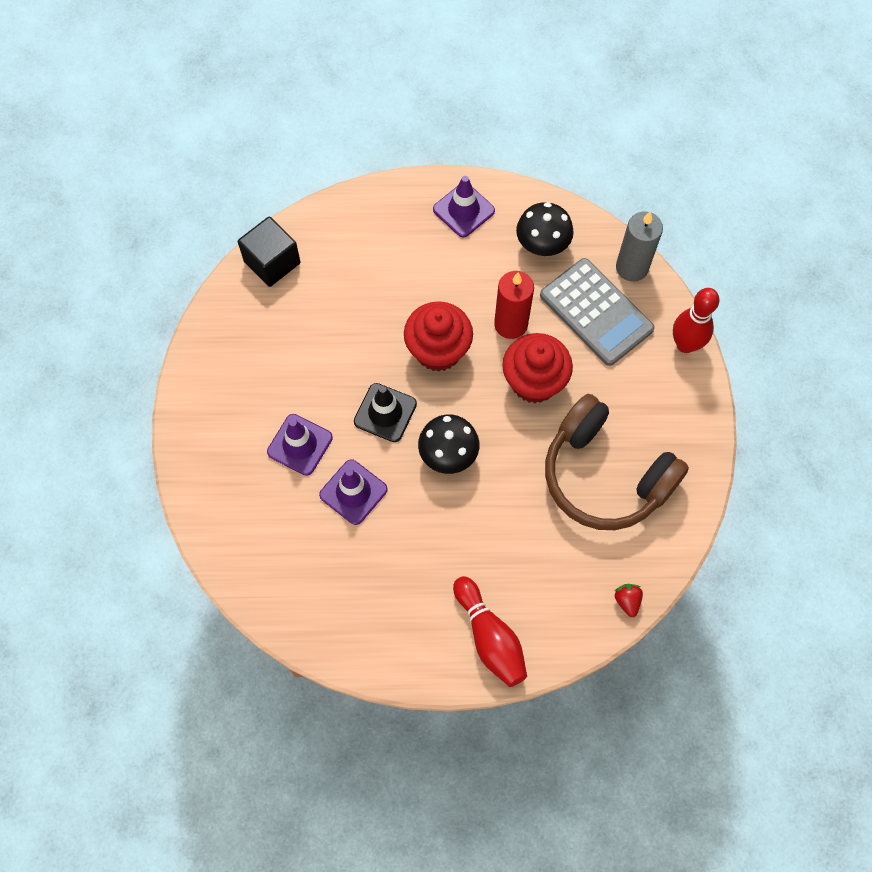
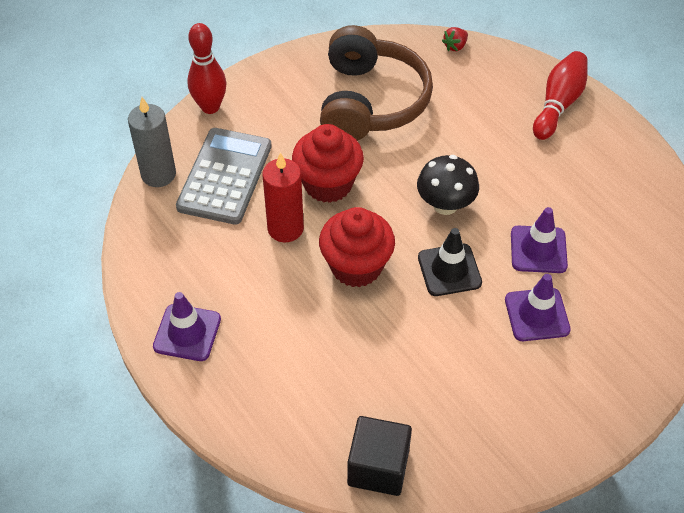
camera: 125 degrees left, 15 degrees down
(542, 245) = (182, 249): black mushroom -> none

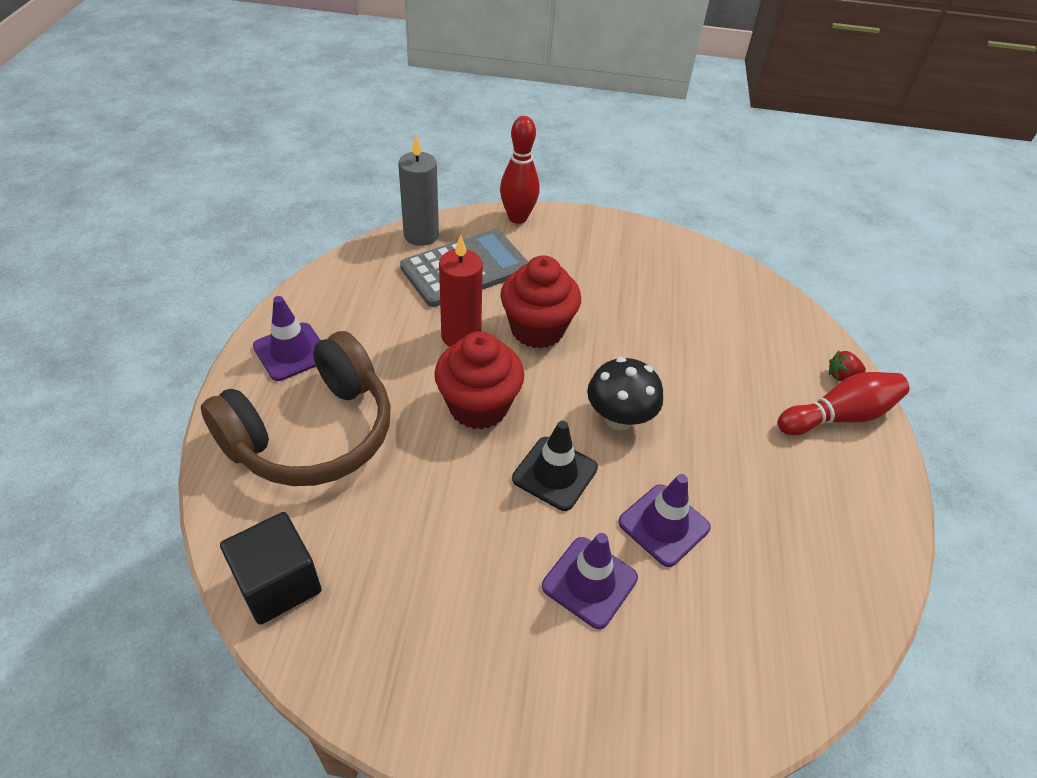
camera: 40 degrees right, 5 degrees down
(370, 101) = (651, 295): brown headphones -> brown headphones (312, 433)
(455, 46) = (784, 304): red strawberry -> red strawberry (841, 376)

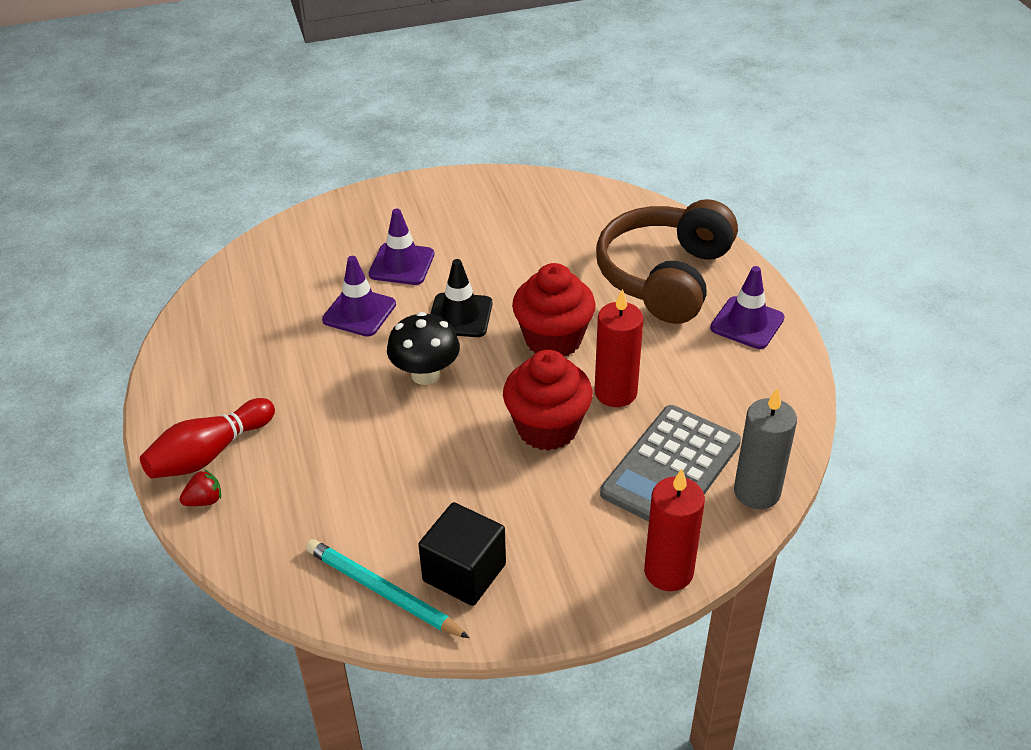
camera: 160 degrees right, 5 degrees down
(278, 583) = (601, 202): black cube -> black cube (464, 572)
(517, 218) = (668, 572): red bowling pin -> red candle
(710, 270) = (383, 592): none -> turquoise pencil

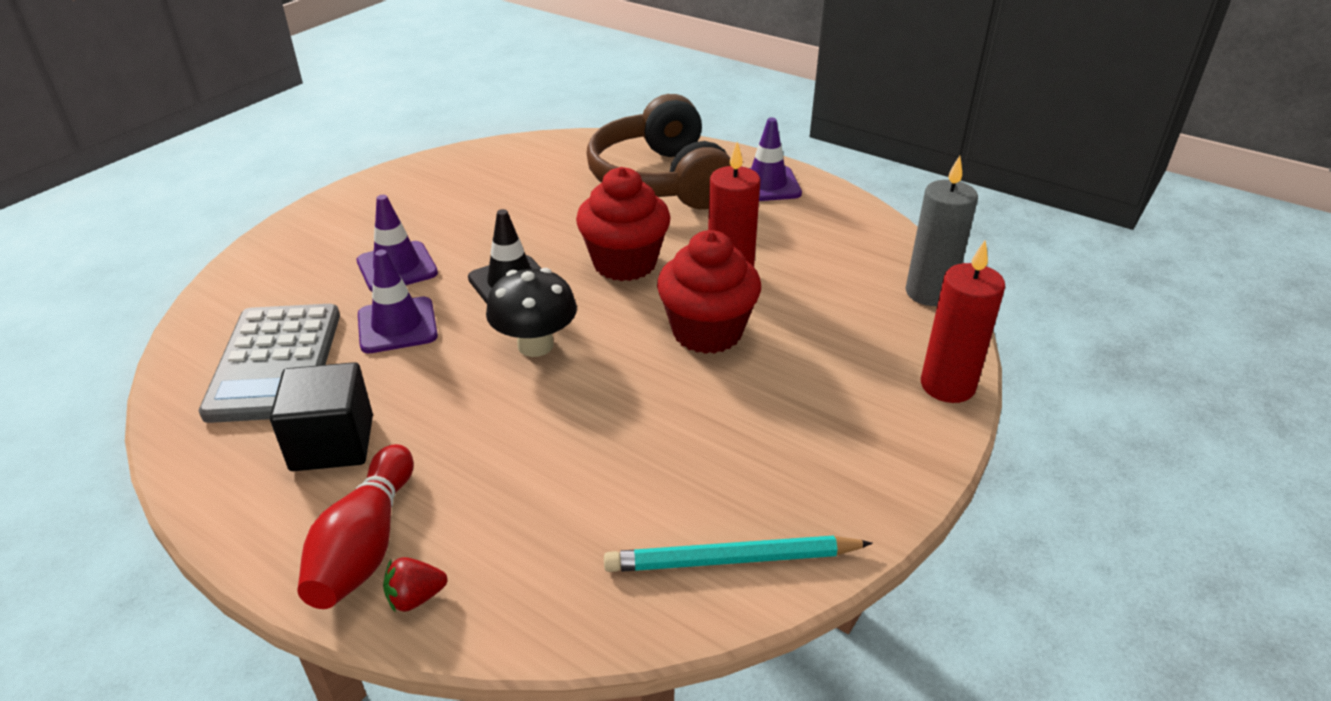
camera: 40 degrees left, 5 degrees down
(204, 500) = (415, 597): red strawberry -> red strawberry turned 135 degrees counterclockwise
(464, 572) = (787, 491): black cube -> black cube (332, 443)
(671, 468) = (846, 309): grey calculator -> grey calculator (275, 363)

